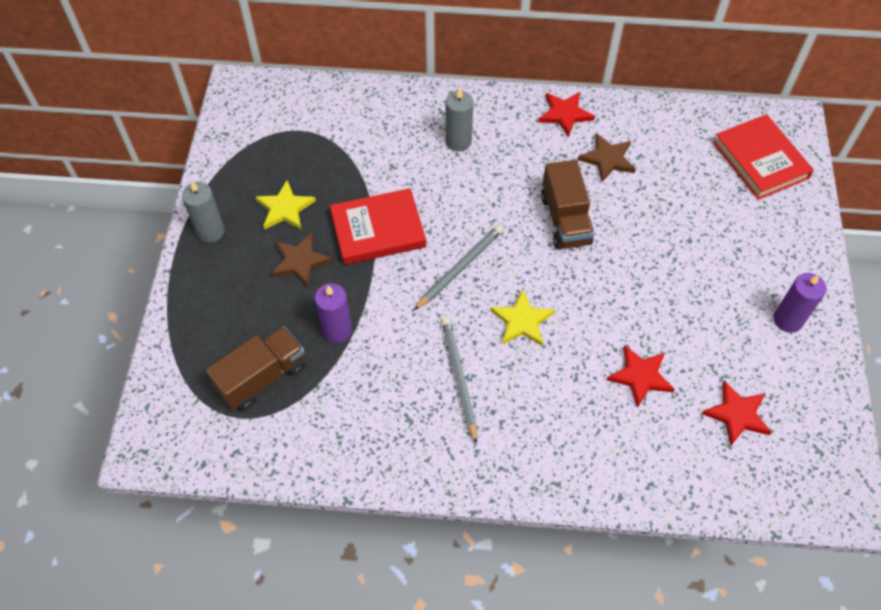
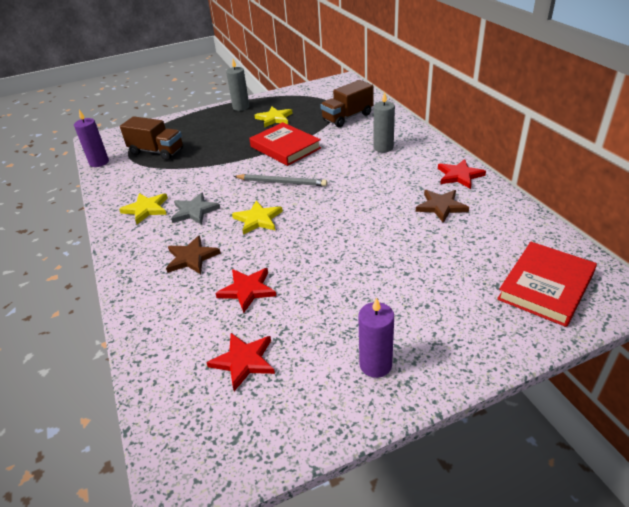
camera: 65 degrees right, 20 degrees down
(300, 261) = (242, 134): brown star -> brown star (191, 258)
(337, 330) = (202, 160): purple candle -> purple candle (99, 162)
(415, 430) = (146, 209): none -> yellow star
(459, 378) = (194, 211): grey pencil -> grey star
(565, 220) = (363, 207): brown truck -> brown truck (347, 117)

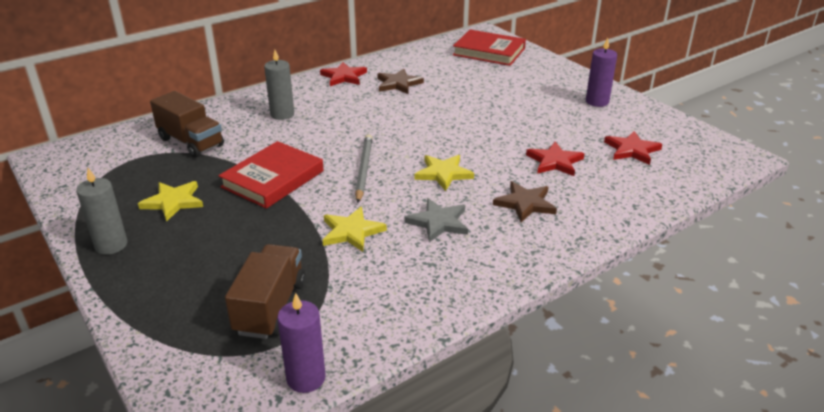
camera: 105 degrees left, 5 degrees down
(146, 209) = (443, 266): yellow star -> yellow star (351, 232)

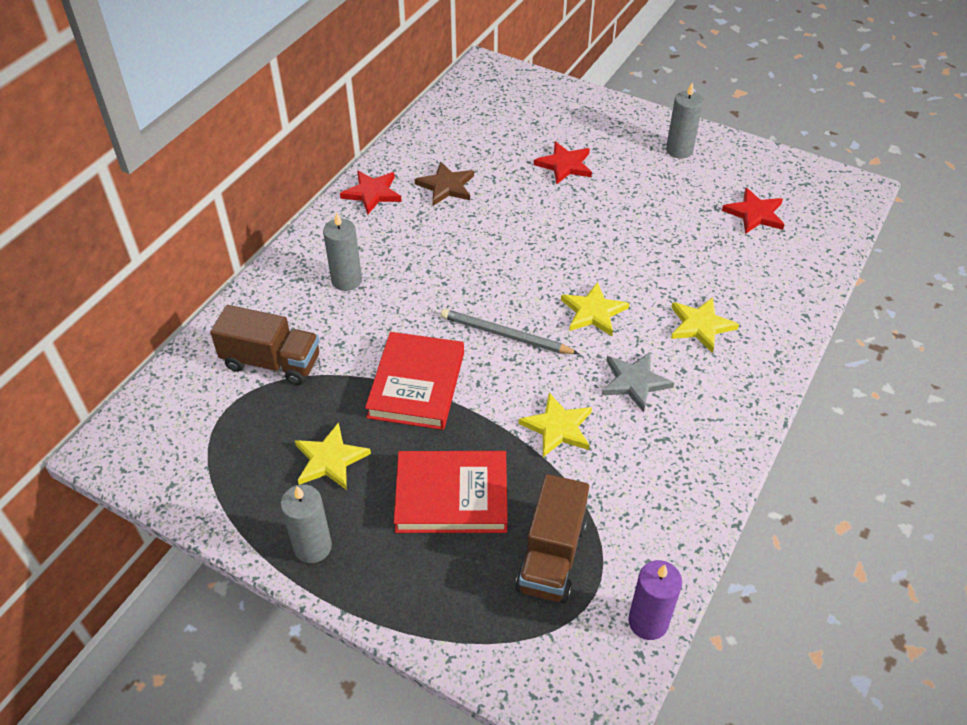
camera: 25 degrees left, 15 degrees up
(270, 307) = (551, 556): brown truck -> brown truck turned 150 degrees counterclockwise
(363, 169) = (505, 335): grey pencil -> grey pencil turned 45 degrees counterclockwise
(489, 52) = (513, 100): red book -> red book (451, 496)
(525, 204) = (700, 325): brown star -> yellow star
(554, 161) = (692, 256): red star -> red star (564, 165)
(597, 101) = (679, 150): purple candle -> grey candle

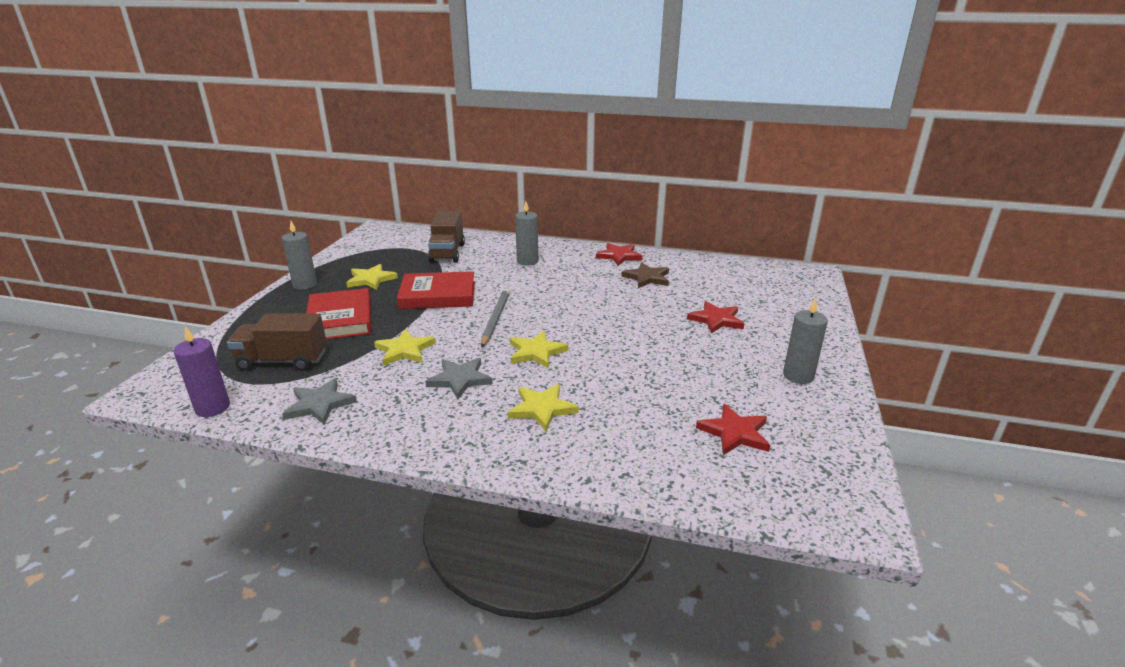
camera: 75 degrees right, 20 degrees down
(660, 510) = (319, 404): none -> grey star

